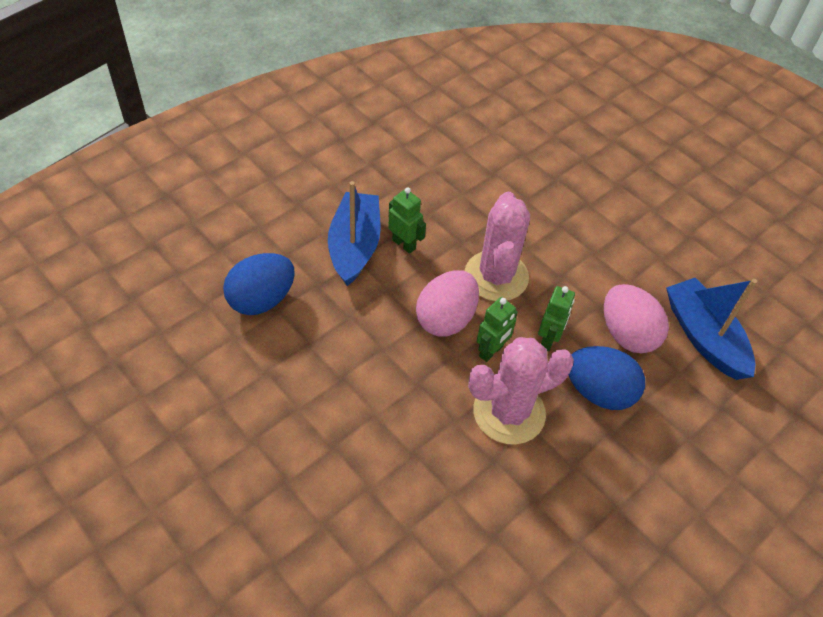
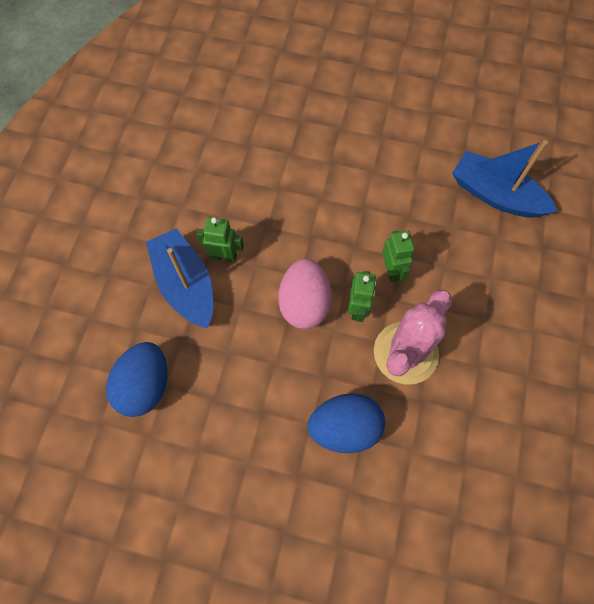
camera: 30 degrees left, 15 degrees up
(496, 276) = (316, 239): pink cactus -> none
(599, 392) = (455, 291): blue egg -> blue egg (344, 428)
(627, 334) = (443, 228): pink egg -> none

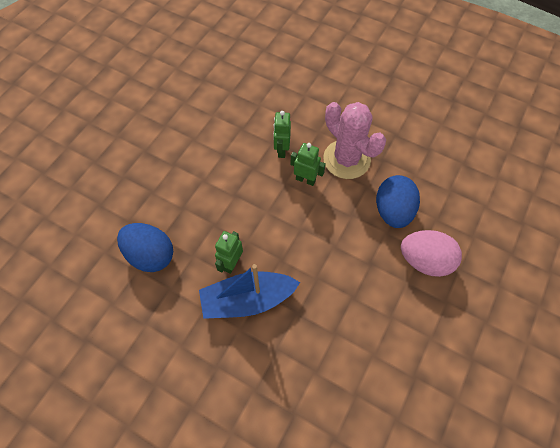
camera: 75 degrees left, 5 degrees down
(145, 386) = (330, 350): blue egg -> blue egg (150, 255)
(304, 303) = (291, 213): pink egg -> pink egg (425, 261)
(392, 270) = (281, 150): green robot -> green robot turned 90 degrees counterclockwise
(495, 195) = (243, 73): blue boat -> none

